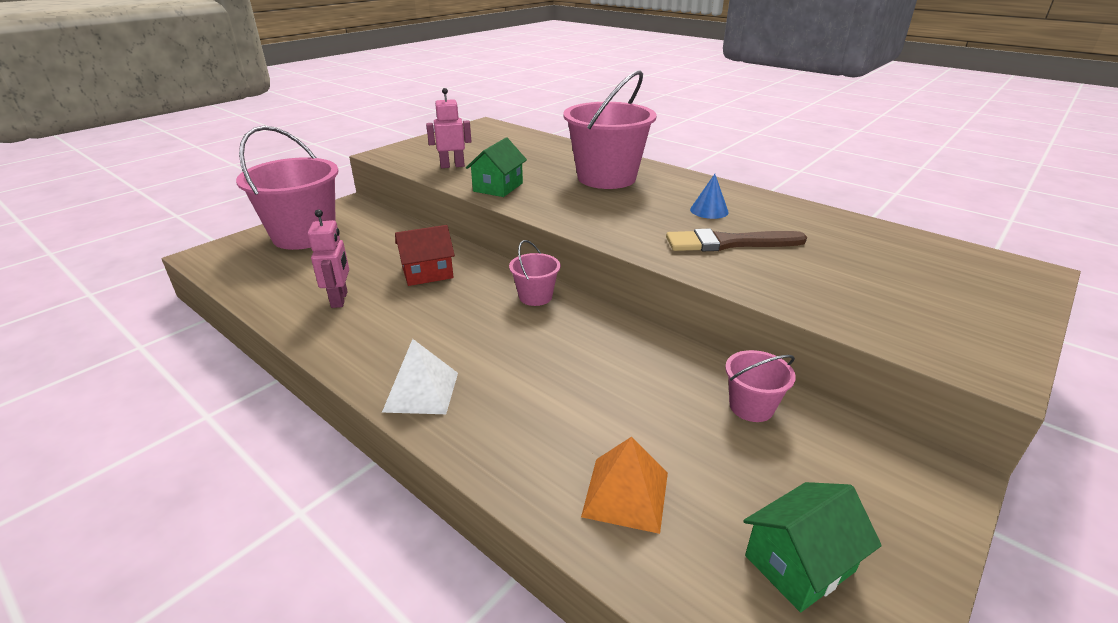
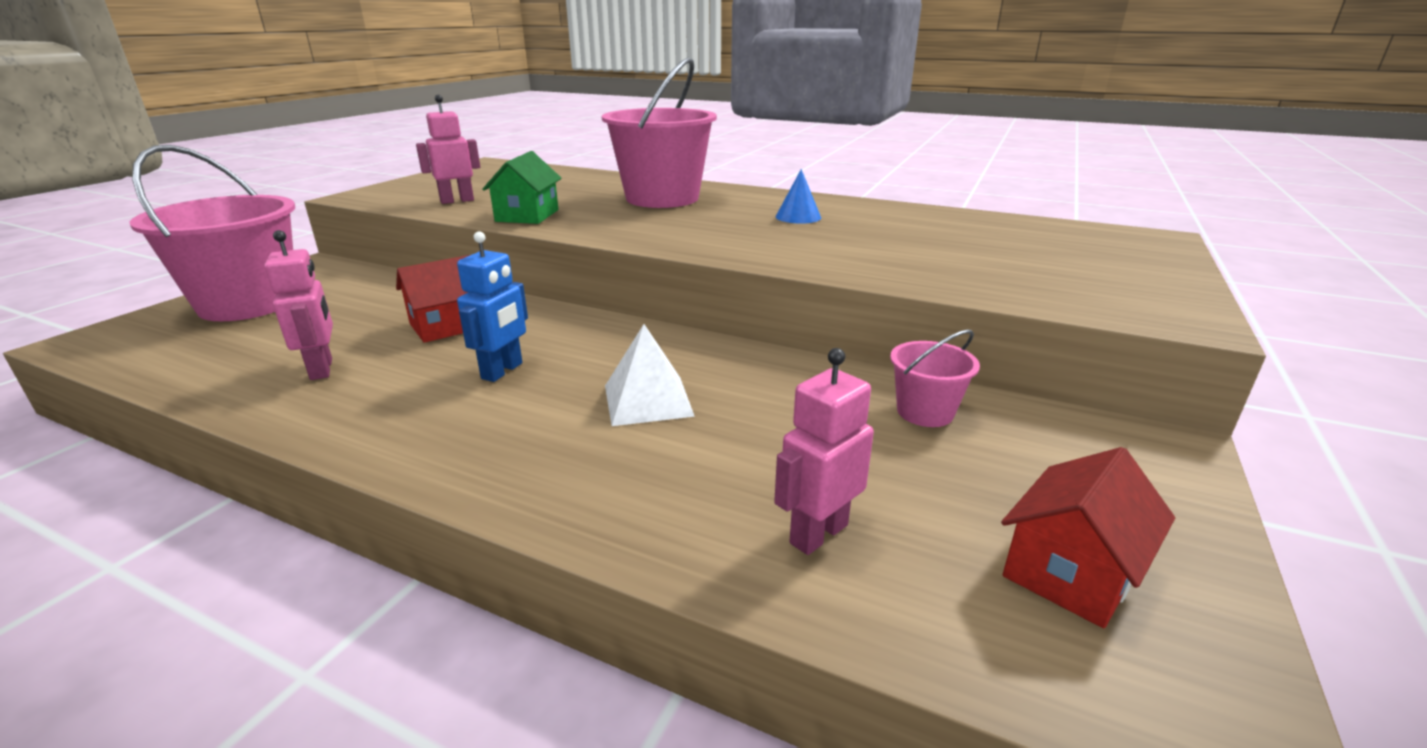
camera: 15 degrees left, 5 degrees down
(421, 391) = (480, 460): white pyramid -> white pyramid (648, 400)
(454, 319) = (502, 371): none -> blue robot
(535, 296) = (607, 334): pink bucket -> none
(626, 494) = (818, 533): orange pyramid -> pink robot
(728, 243) = (836, 242): brown brush -> none
(799, 563) = (1070, 571): green house -> red house

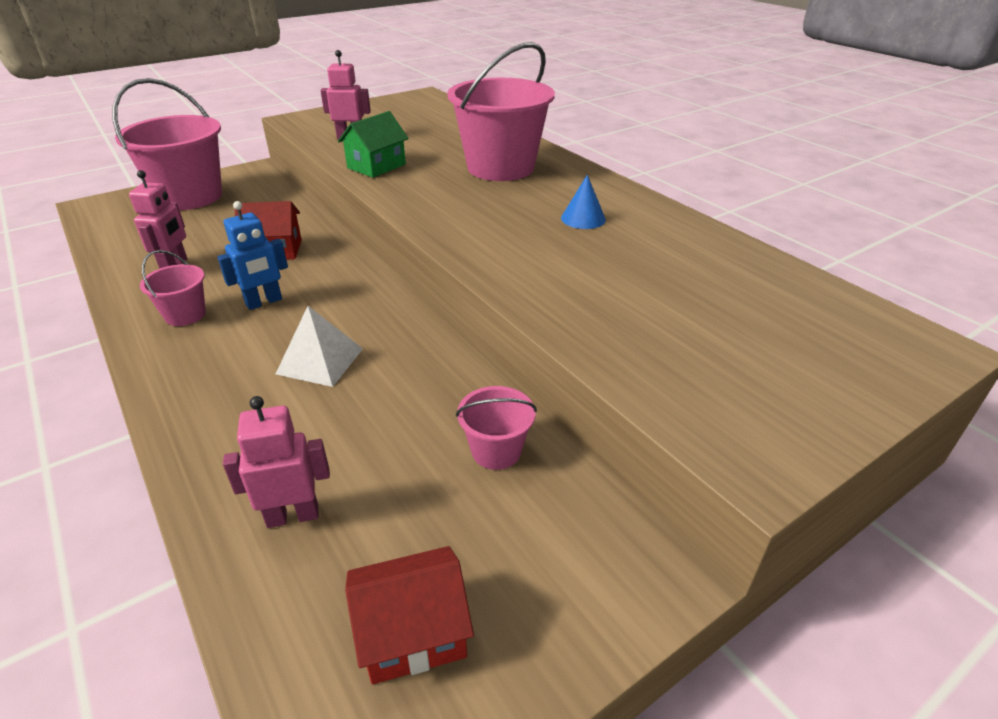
camera: 30 degrees right, 10 degrees up
(408, 408) = (185, 315): none -> pink bucket

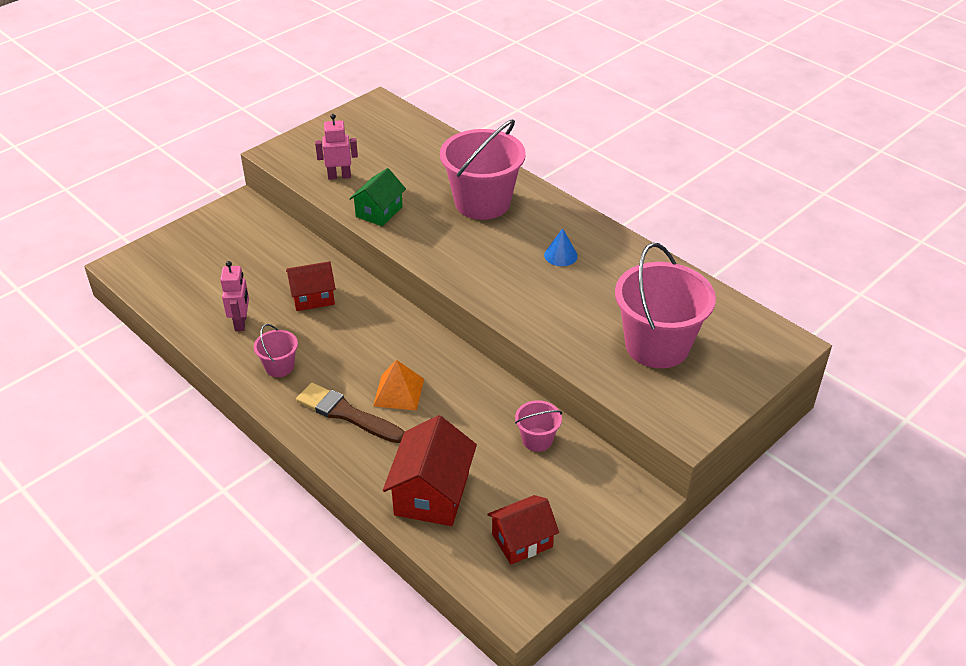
camera: 10 degrees left, 5 degrees up
(190, 197) = (203, 245): pink bucket -> pink bucket (657, 345)
(233, 379) = (346, 414): none -> brown brush
(264, 302) = (332, 348): blue robot -> none
(293, 515) = (432, 494): pink robot -> red house
(320, 361) = (399, 392): white pyramid -> orange pyramid

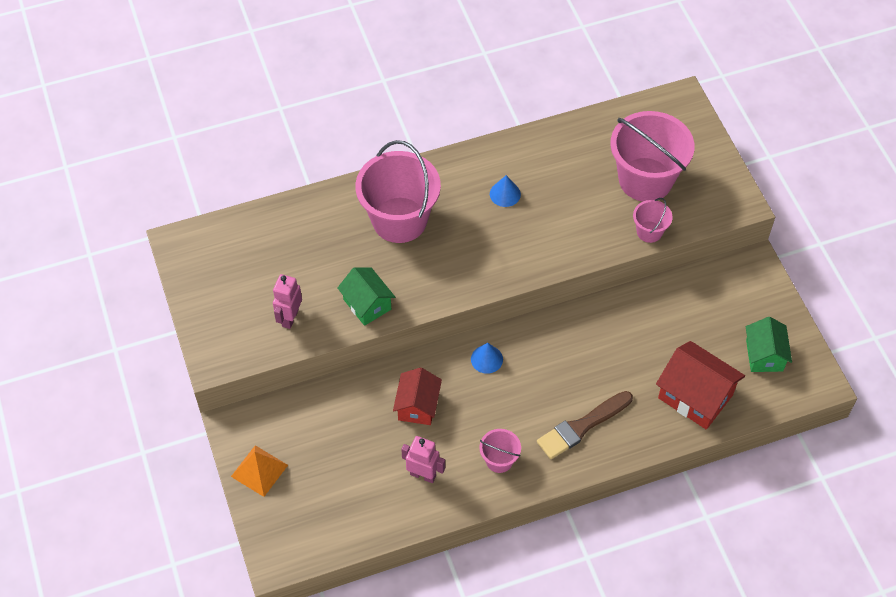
camera: 65 degrees left, 15 degrees up
(388, 325) = (486, 359): none -> blue cone
(399, 392) = (574, 380): orange pyramid -> orange pyramid (259, 470)
(522, 540) = (764, 355): red house -> green house
(537, 440) = (671, 305): pink bucket -> pink bucket (649, 232)

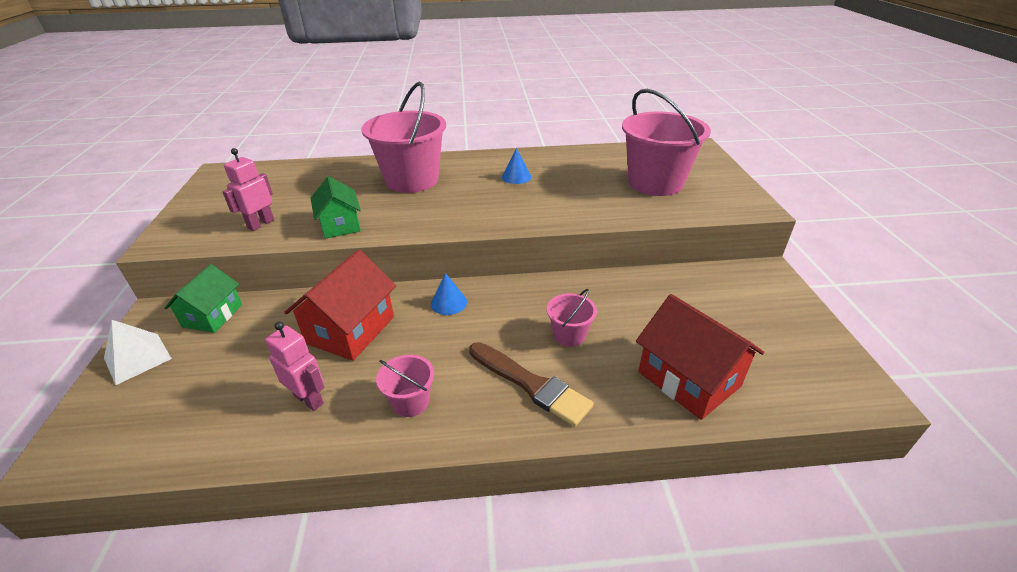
camera: 15 degrees right, 20 degrees down
(259, 470) = (137, 358): orange pyramid -> white pyramid
(418, 406) = (351, 330): red house -> red house, size x1.51
(582, 426) = (531, 385): brown brush -> brown brush turned 120 degrees counterclockwise
(649, 232) = (652, 214): pink bucket -> pink bucket (569, 335)
(764, 355) = (784, 352): green house -> green house (212, 315)

